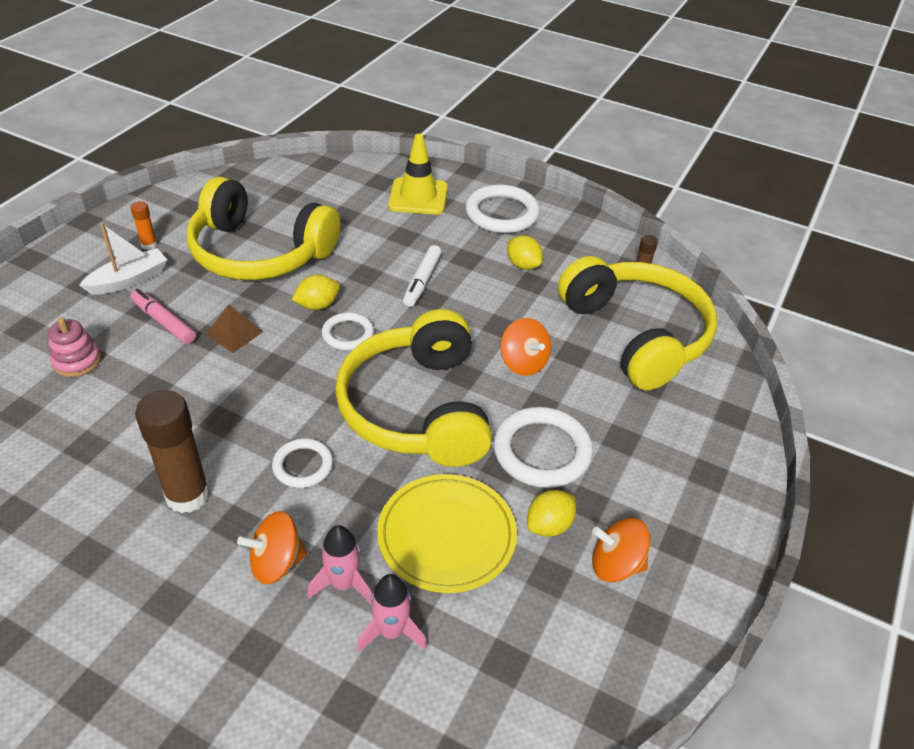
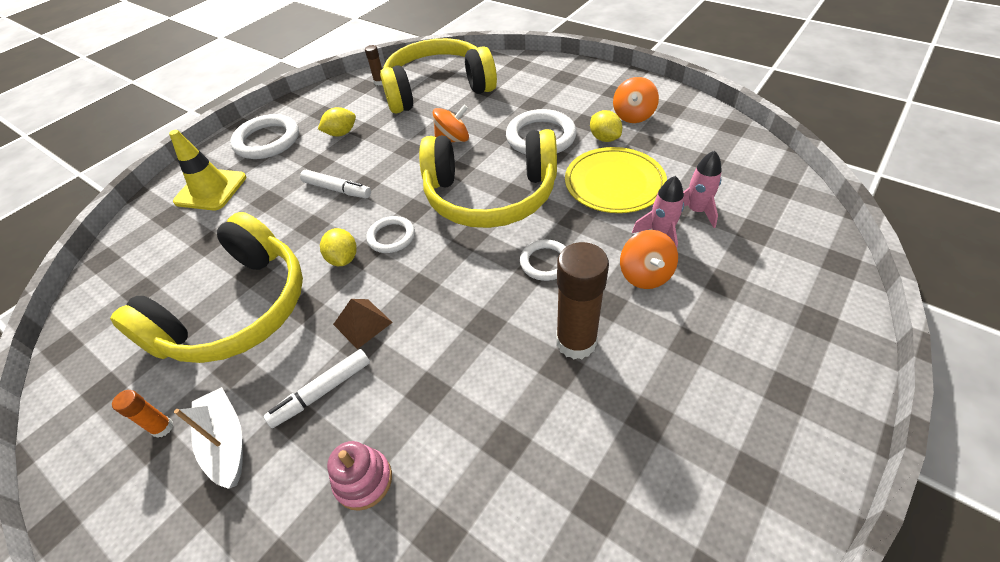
camera: 75 degrees left, 5 degrees up
(163, 322) = (322, 392): pink marker -> white marker

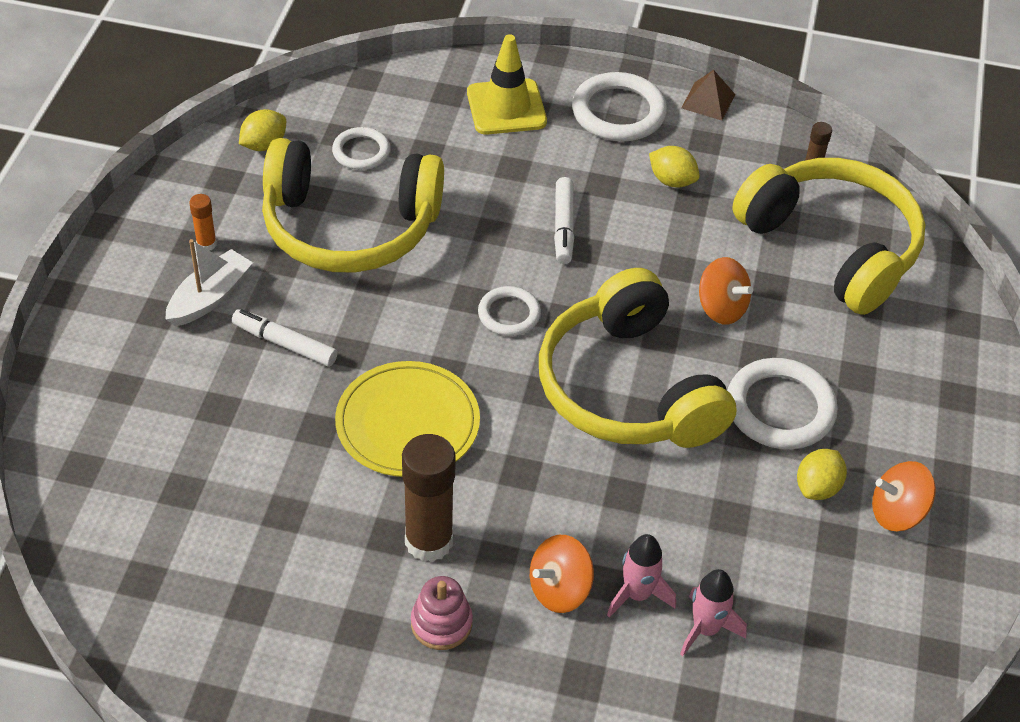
camera: 60 degrees right, 0 degrees up
(343, 259) = (456, 284): yellow lemon -> yellow lemon (264, 145)
(362, 323) = (376, 340): brown pyramid -> brown pyramid (708, 101)
(363, 480) = (211, 415): pink stacking toy -> pink stacking toy (441, 623)
(545, 262) = (535, 481): white ring -> white ring (361, 152)
(614, 183) = (719, 521): yellow plate -> yellow plate (407, 423)

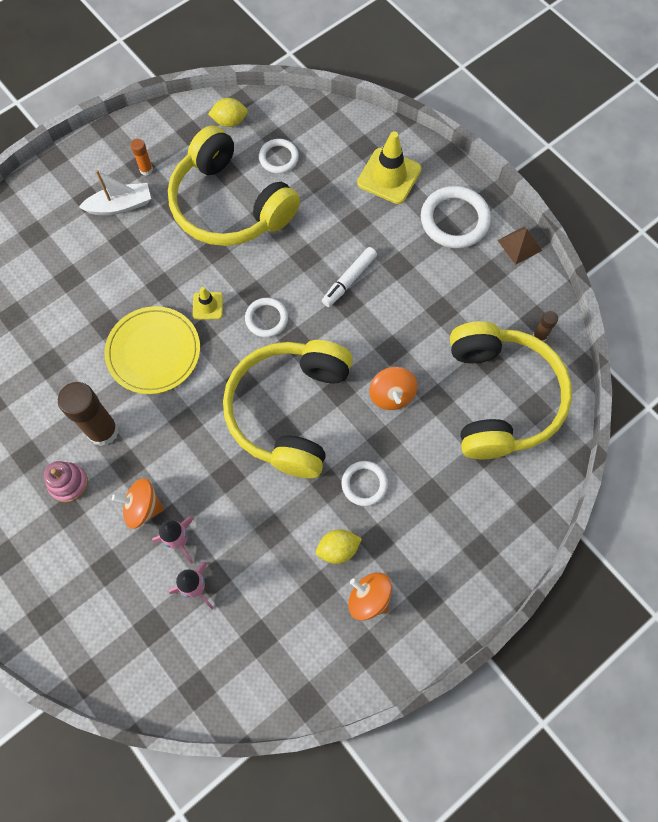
camera: 40 degrees right, 20 degrees up
(285, 344) = (133, 260): white marker -> none
(426, 340) = (207, 306): none -> yellow traffic cone
(672, 181) = (443, 289): yellow lemon -> none
(780, 408) = (364, 484): white ring -> white ring, size x0.59

